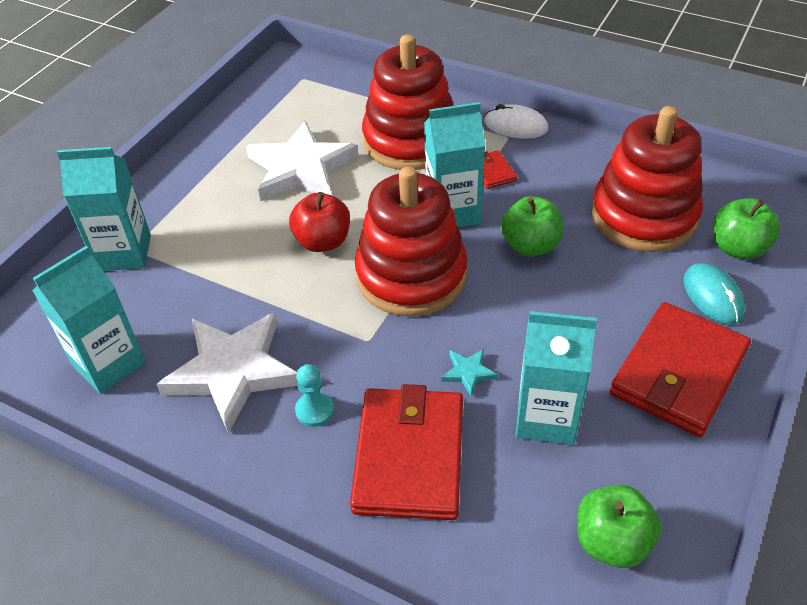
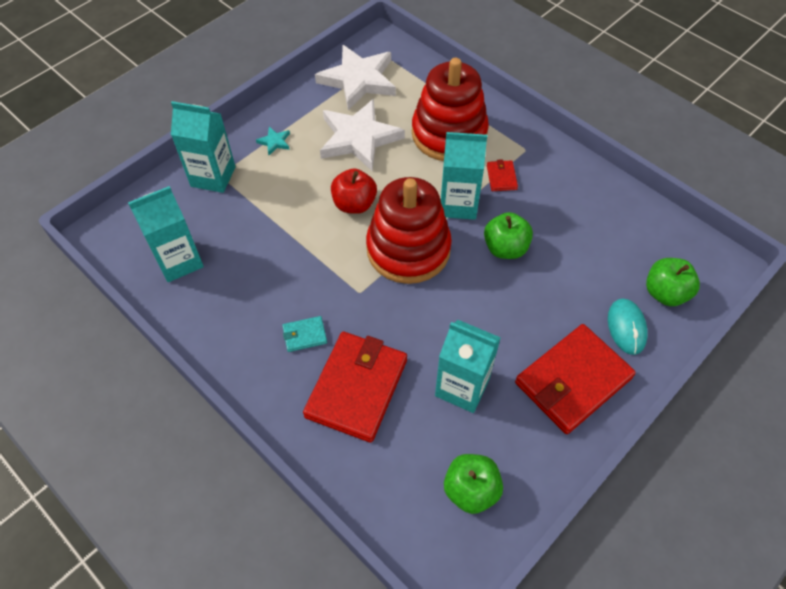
camera: 15 degrees right, 10 degrees up
(232, 372) = (259, 290): white star -> white star (358, 80)
(314, 410) = (304, 335): turquoise pawn -> turquoise wallet
(468, 373) = (420, 337): turquoise star -> turquoise star (274, 142)
(515, 126) = (535, 141): white mouse -> none
(643, 216) = (603, 246): red stacking toy -> none

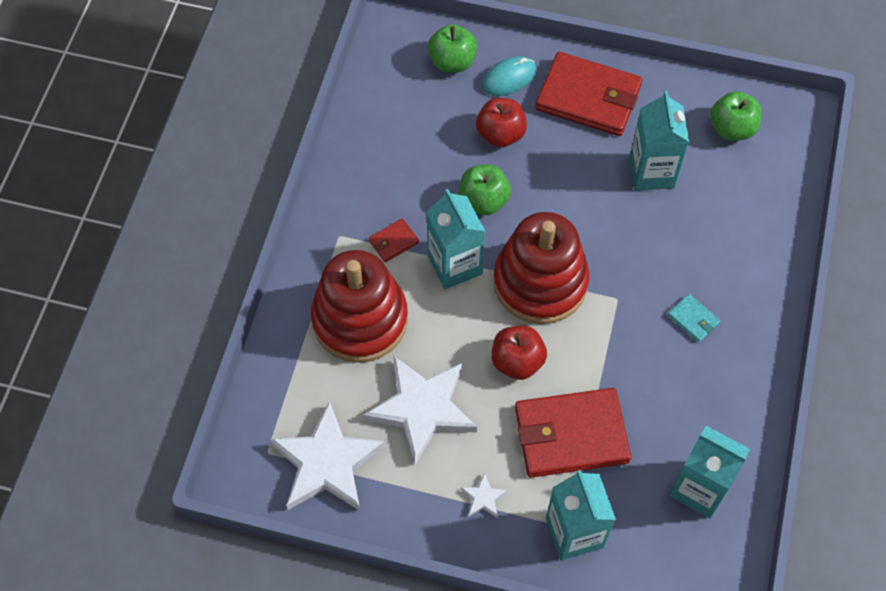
camera: 120 degrees left, 5 degrees up
(274, 142) = (483, 498): turquoise star -> white star
(356, 388) = (710, 249): red wallet -> red wallet (571, 435)
(566, 291) = (500, 134): none -> red apple

